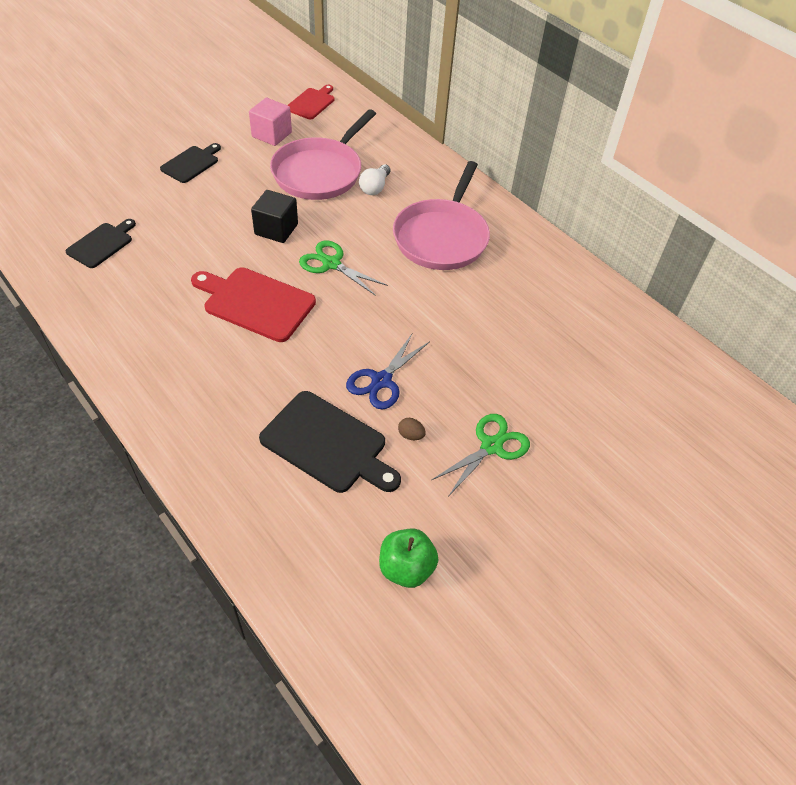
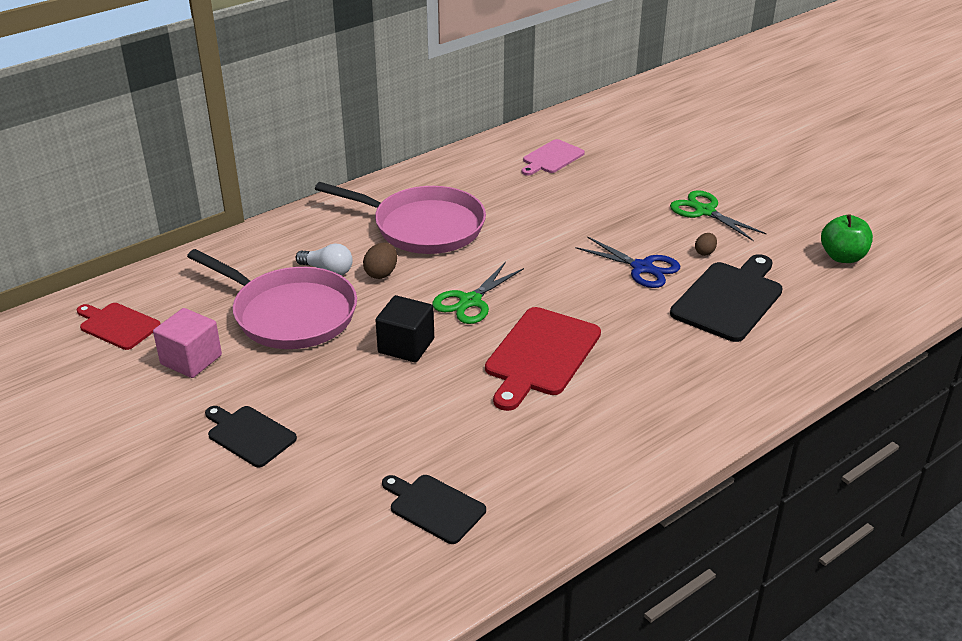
camera: 85 degrees left, 15 degrees down
(371, 215) = (381, 273): none -> brown egg
(581, 326) = (552, 158): none -> pink cutting board

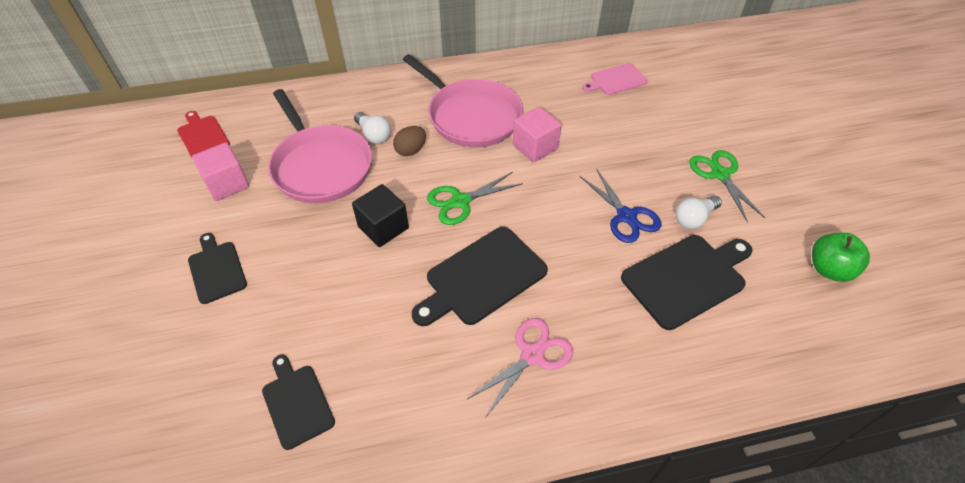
camera: 25 degrees right, 15 degrees up
(512, 236) = (535, 147): none -> pink cube
(541, 355) = (482, 277): red cutting board -> black cutting board
(633, 397) = (532, 355): none -> pink scissors
(705, 252) = (694, 218): brown egg -> white light bulb

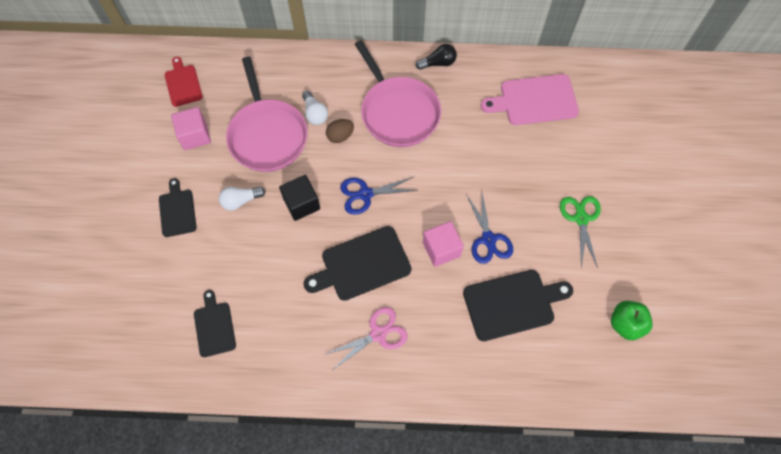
camera: 15 degrees right, 15 degrees up
(460, 201) = (365, 194): green scissors -> blue scissors
(499, 67) = (438, 63): none -> black light bulb
(535, 147) = (440, 156): pink cube -> pink cube (441, 249)
(616, 80) = (535, 100): pink cutting board -> pink cutting board, size x1.63
(694, 218) = (541, 254): white light bulb -> white light bulb (241, 201)

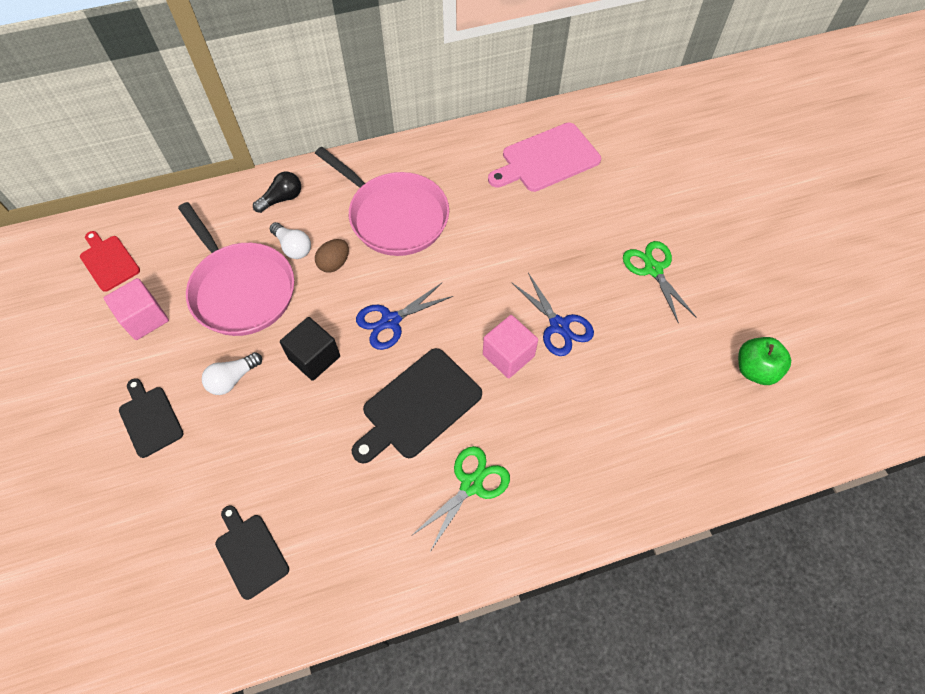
camera: 20 degrees left, 5 degrees down
(378, 334) = (471, 484): pink scissors -> green scissors
(438, 63) = (421, 150): black light bulb -> black light bulb (282, 199)
(512, 304) = (618, 391): black cutting board -> none

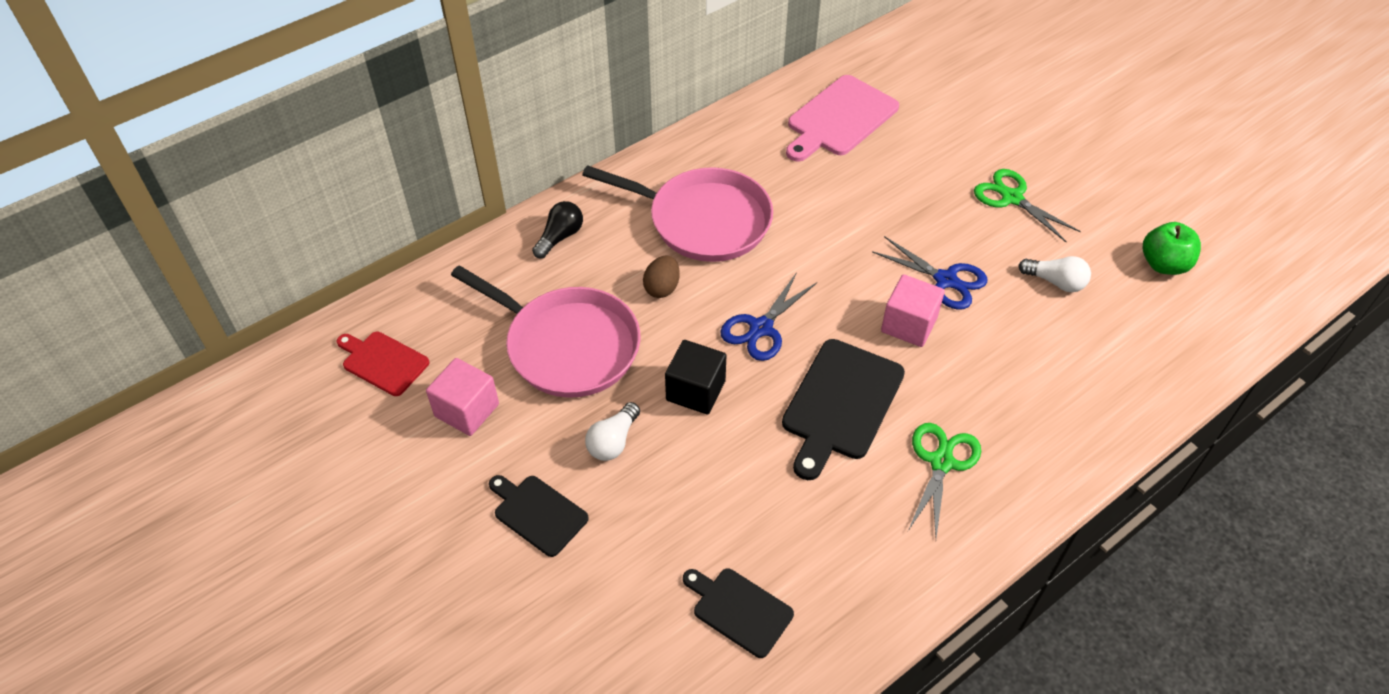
camera: 20 degrees left, 10 degrees down
(293, 247) = (603, 284): white light bulb -> white light bulb (1055, 282)

